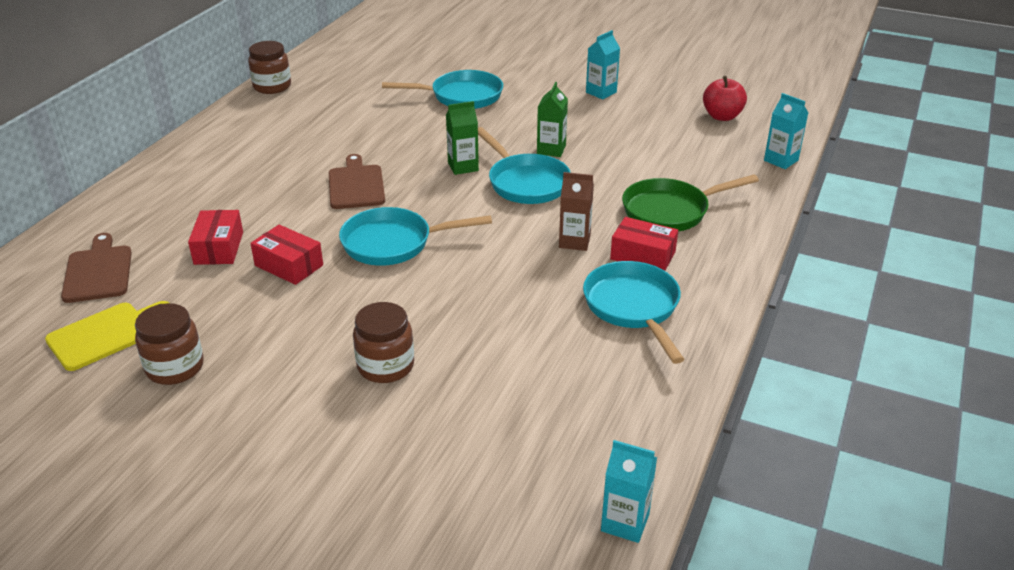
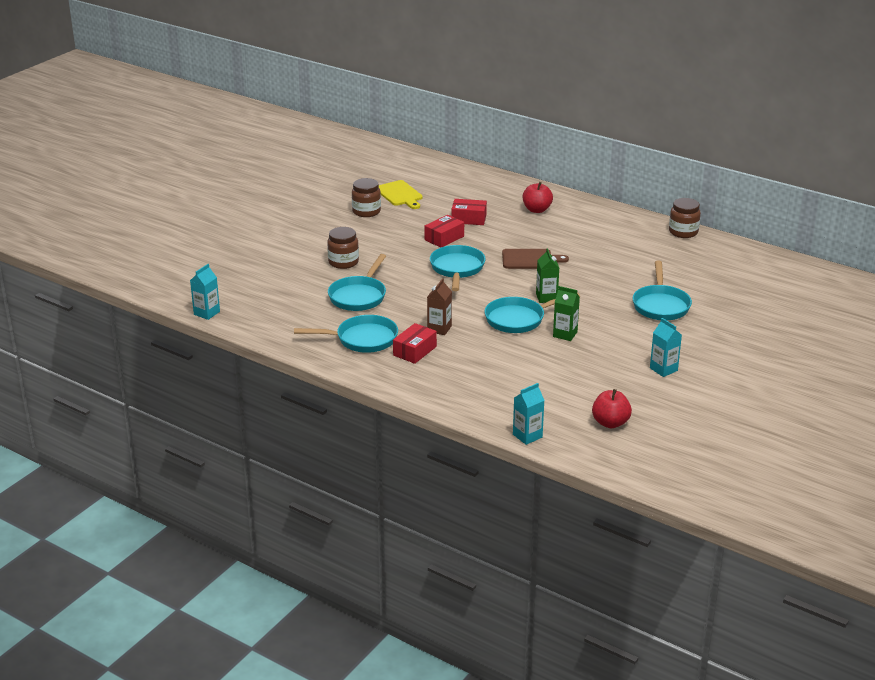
camera: 100 degrees right, 5 degrees down
(98, 271) = (456, 189): brown cutting board -> none
(193, 189) = (537, 210): none -> red apple
(502, 330) = (359, 296): none -> turquoise pan
(670, 211) = (465, 370): green pan -> none

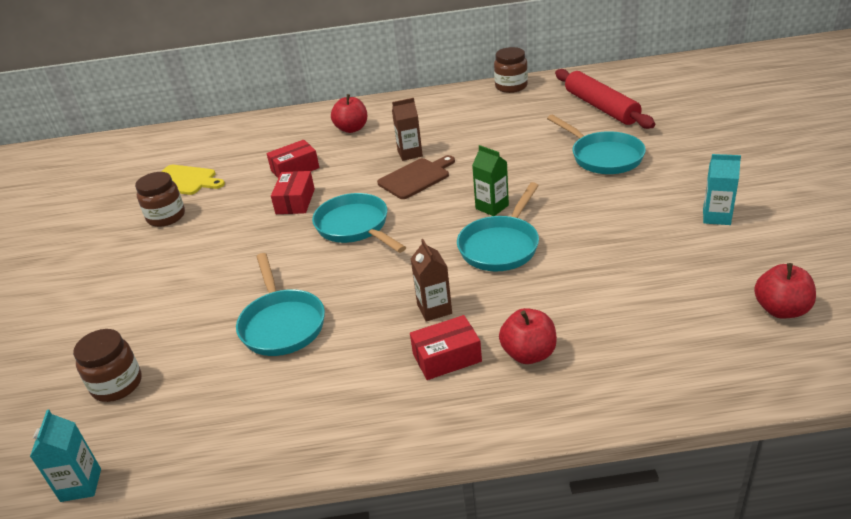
camera: 35 degrees left, 5 degrees up
(343, 262) = (208, 291): brown jar -> brown jar (117, 385)
(362, 339) = (361, 383): turquoise pan -> none
(414, 351) = (447, 357): red box -> red box turned 75 degrees clockwise
(454, 370) = (528, 354): none -> red apple
(527, 436) = (739, 389): turquoise carton -> none
(548, 243) = (410, 153): none -> brown carton
(565, 334) = (571, 235): green carton -> none
(717, 276) = (601, 107): none -> red rolling pin

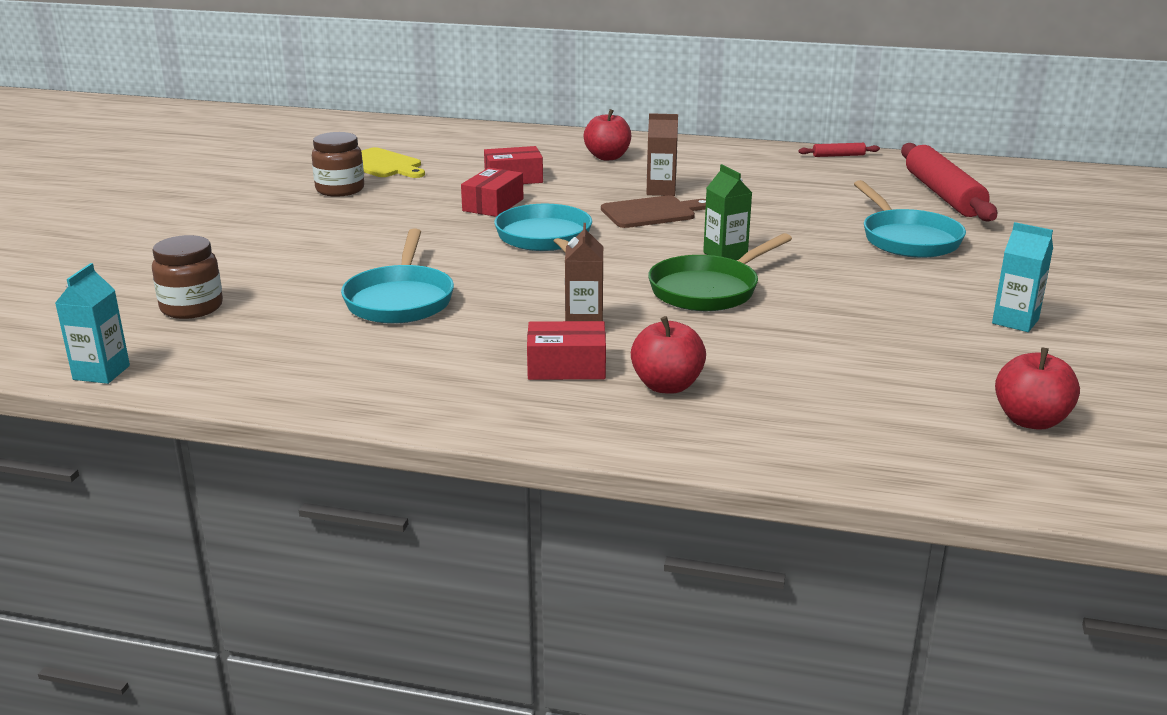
camera: 15 degrees right, 10 degrees down
(501, 246) = (708, 290): turquoise pan -> green pan
(511, 86) = (838, 155): brown jar -> red rolling pin

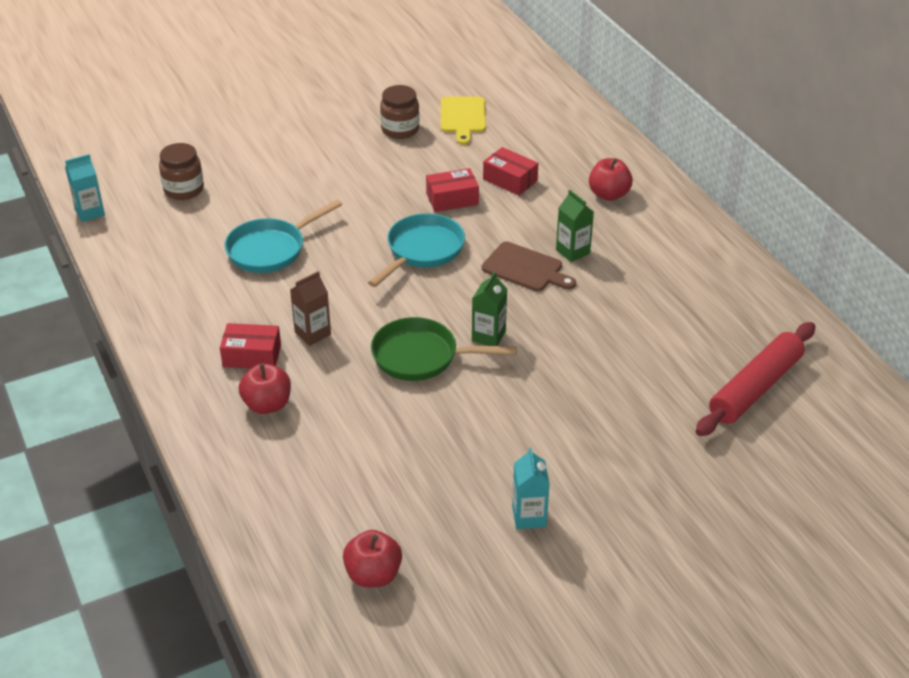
camera: 50 degrees right, 15 degrees up
(566, 367) = (252, 355): red box -> red box turned 45 degrees counterclockwise
(661, 191) = (573, 251): brown carton -> green carton
(838, 155) = (774, 297): red rolling pin -> none
(907, 239) = (627, 407): turquoise pan -> none

